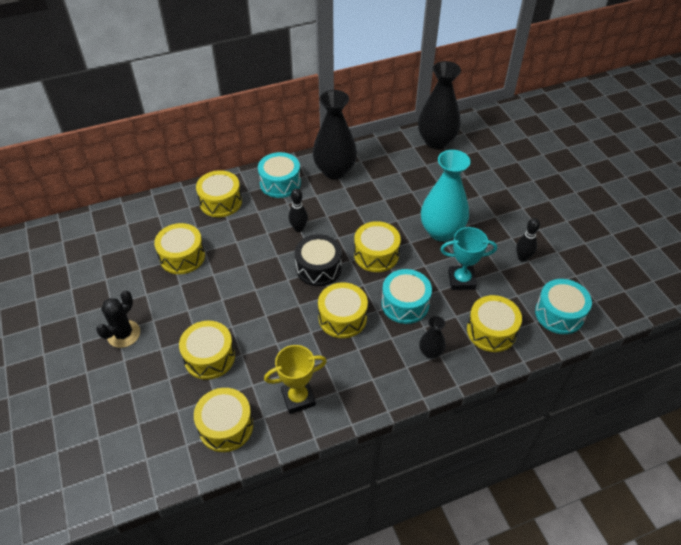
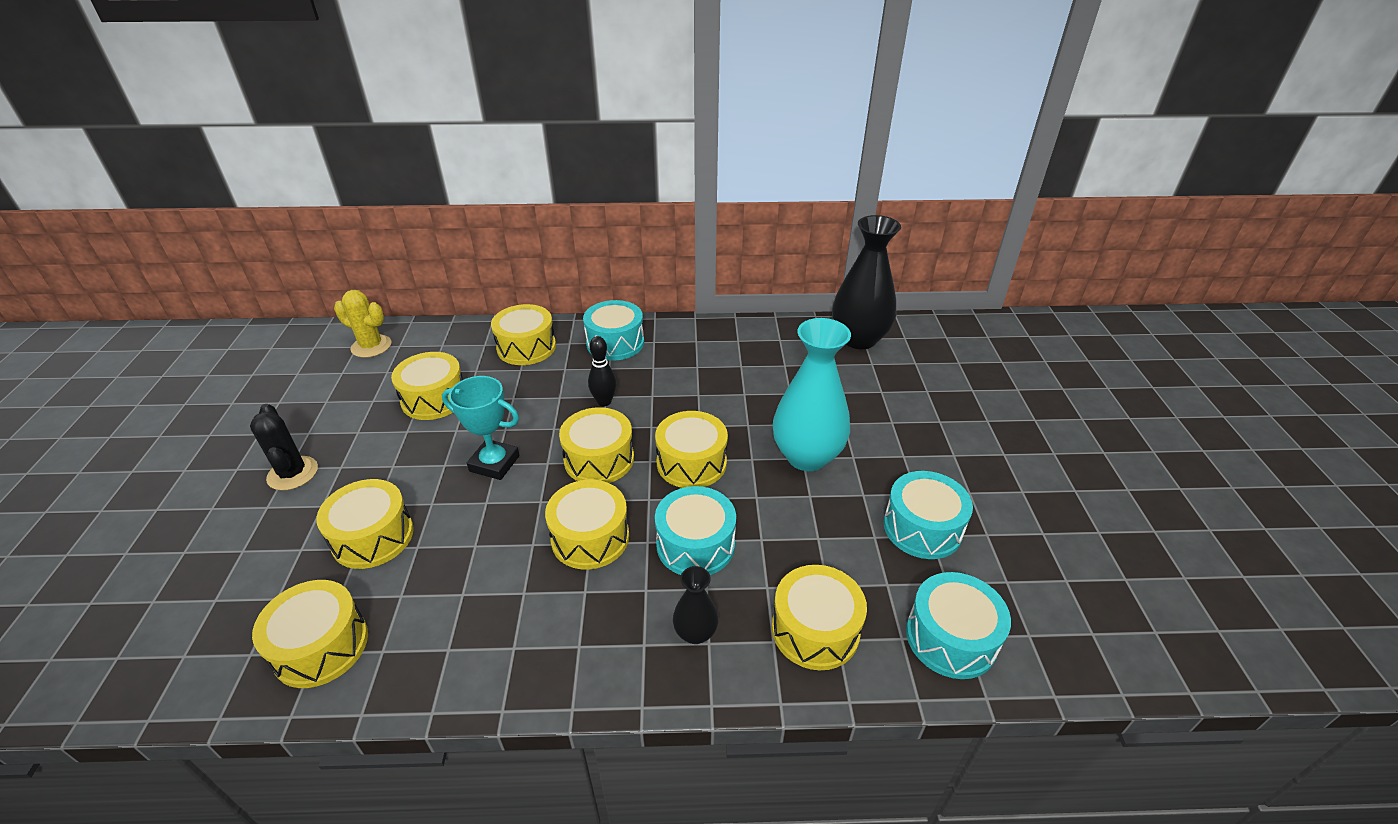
camera: 20 degrees right, 10 degrees down
(106, 229) = (371, 346): none -> yellow cactus
(123, 334) = (293, 473): black cactus -> black cactus turned 75 degrees counterclockwise
(298, 398) = (450, 638): yellow trophy -> none
(318, 268) = (599, 459): black drum -> yellow drum
(334, 171) = (696, 344): black vase -> none
(461, 280) = (803, 534): turquoise trophy -> turquoise trophy (494, 463)
(522, 258) = (922, 528): black bowling pin -> turquoise drum

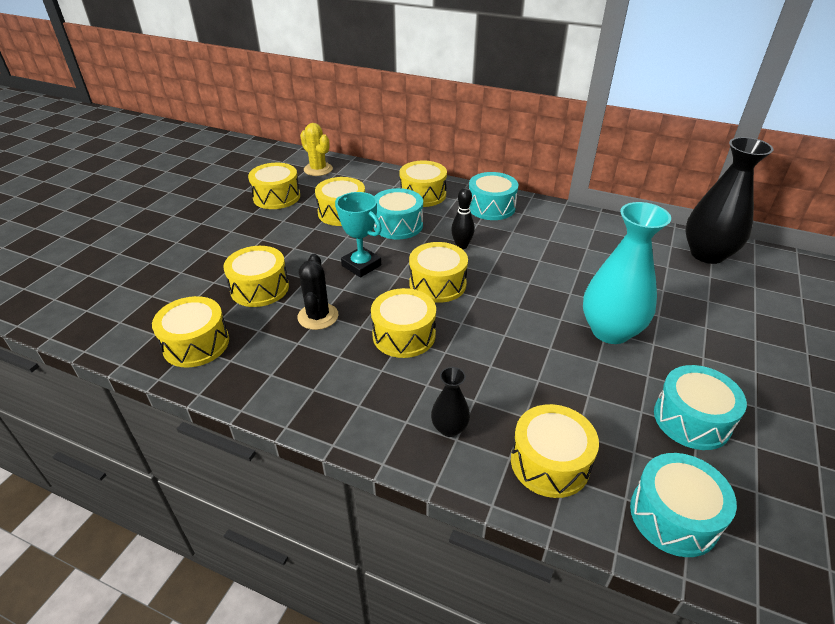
camera: 25 degrees right, 0 degrees up
(293, 473) = (231, 235): black cactus -> black cactus (318, 316)
(691, 463) = (508, 307): yellow drum -> yellow drum (276, 197)
(695, 544) = (481, 366): turquoise drum -> turquoise drum (398, 225)

